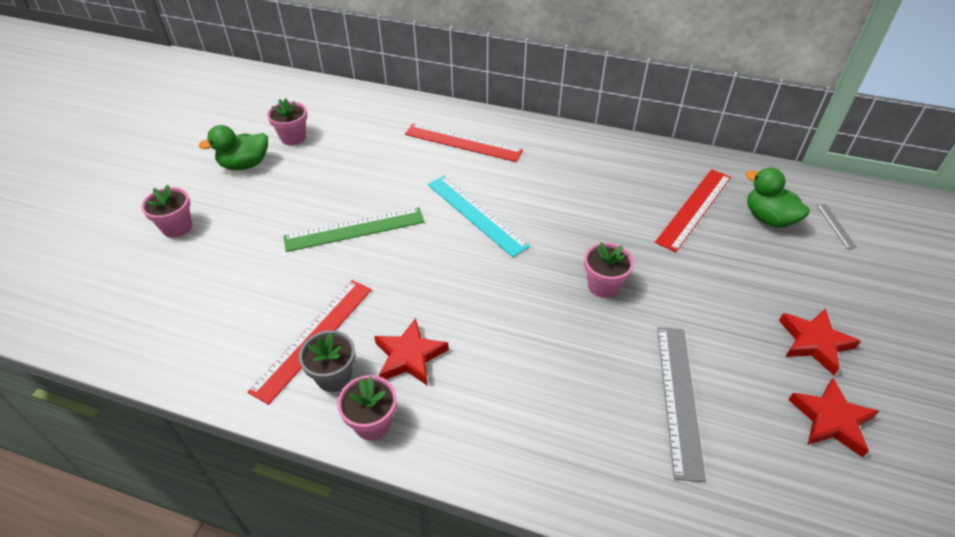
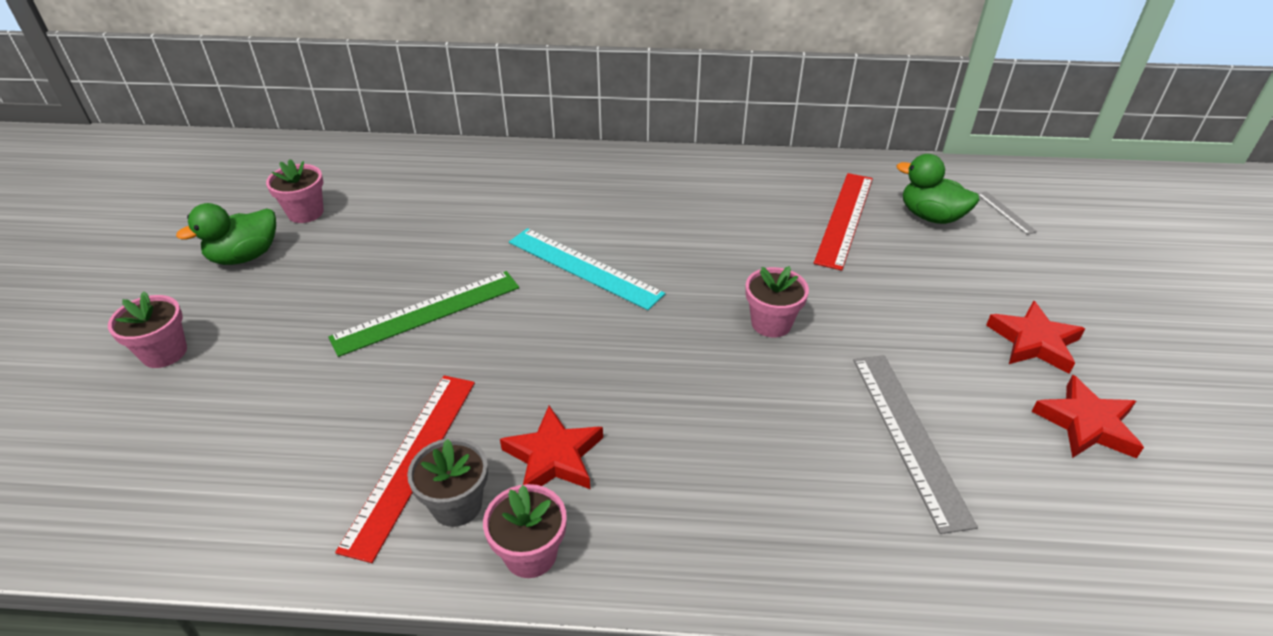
camera: 15 degrees left, 5 degrees down
(463, 142) = (538, 186): red ruler -> none

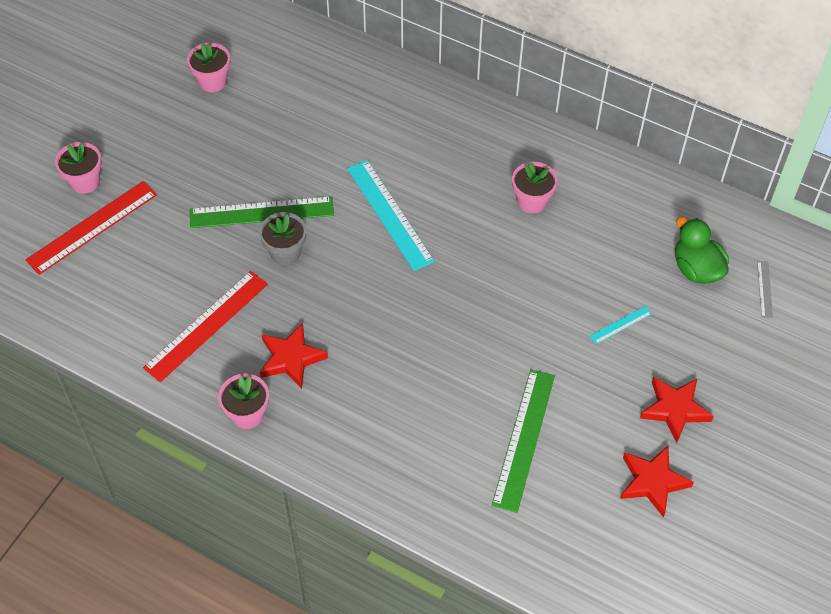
camera: 25 degrees right, 15 degrees up
(245, 256) = (157, 111): green duck -> none
(457, 505) = (220, 366): grey flower pot -> grey flower pot (285, 252)
(771, 323) = (494, 317): pink flower pot -> pink flower pot (531, 201)
(845, 219) = (622, 244): red ruler -> red ruler (92, 227)
(906, 285) = (620, 325): none -> turquoise ruler
(908, 436) = (523, 439): grey ruler -> green ruler

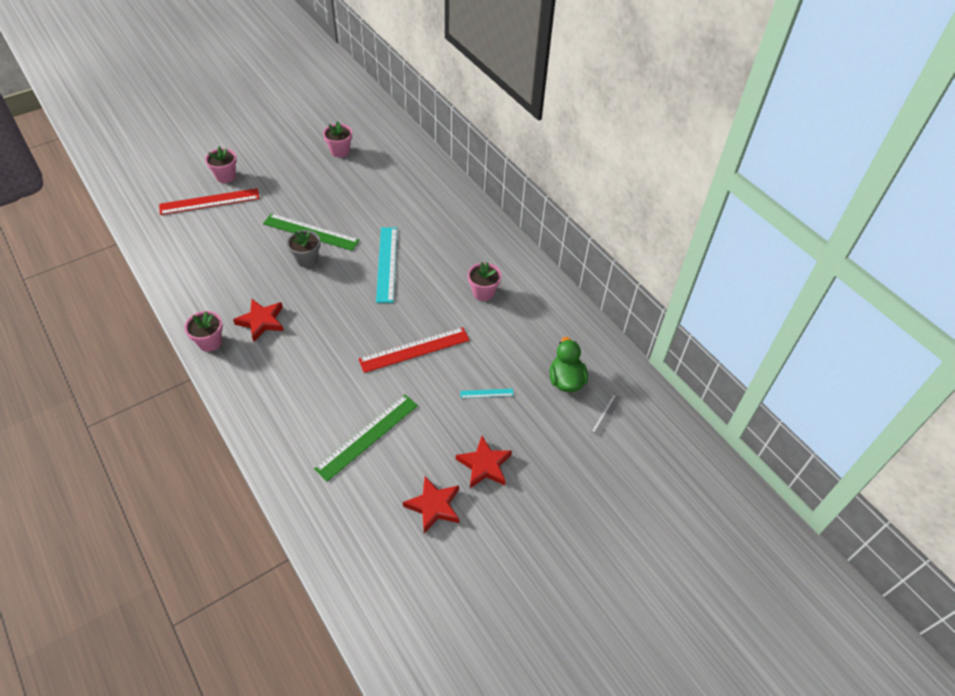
camera: 25 degrees right, 5 degrees down
(206, 325) = (228, 281): red ruler -> red ruler (414, 349)

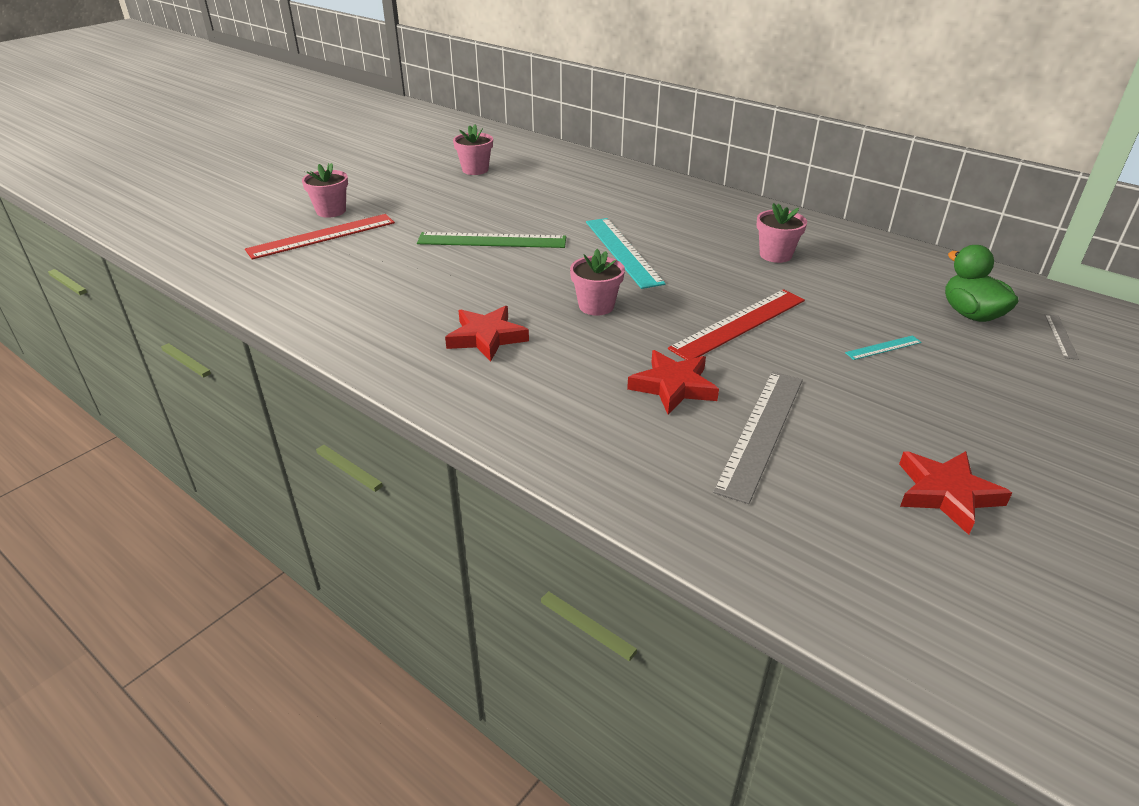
camera: 15 degrees left, 15 degrees down
(210, 342) = (419, 375): pink flower pot -> pink flower pot (596, 306)
(307, 259) = (507, 266): grey flower pot -> none
(367, 436) = (760, 432): green ruler -> grey ruler
(484, 465) = (965, 425): red star -> red star (673, 386)

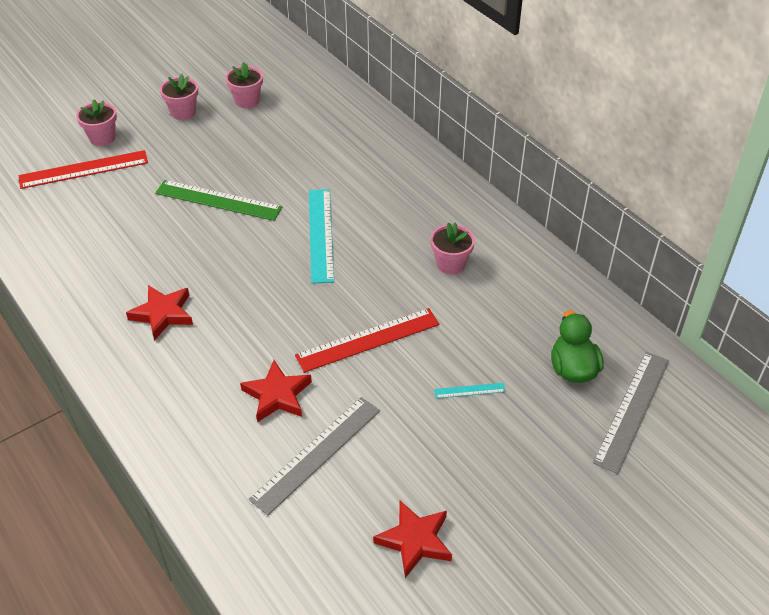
camera: 15 degrees right, 10 degrees up
(596, 306) = (264, 296): pink flower pot -> pink flower pot (183, 112)
(1060, 336) = (632, 410): grey ruler -> grey ruler, size x2.19

